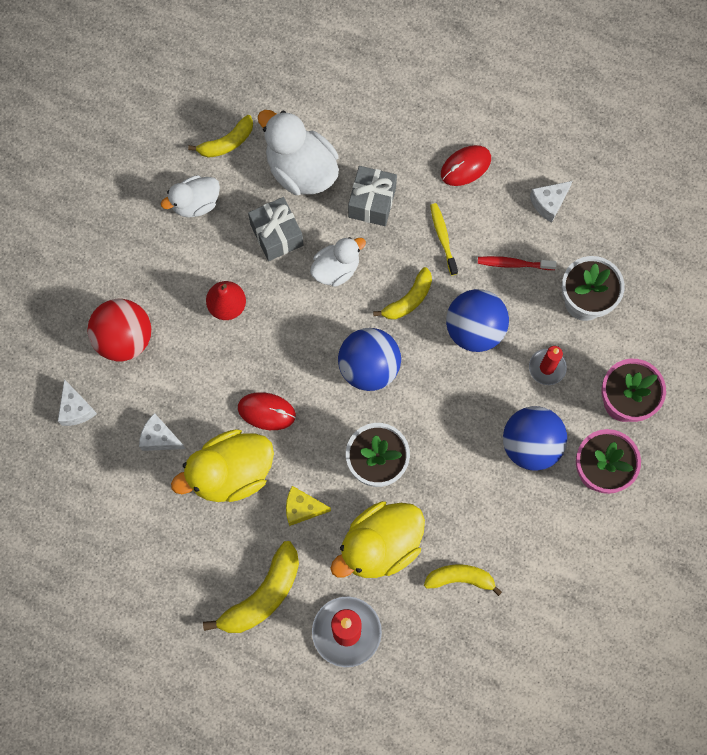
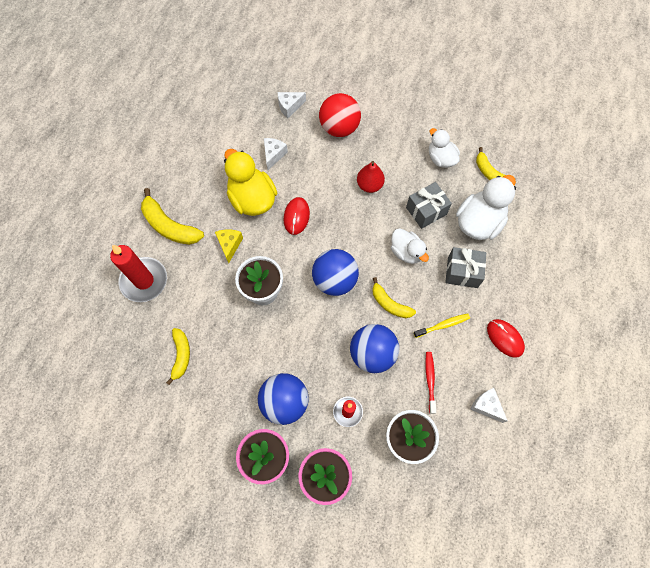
camera: 85 degrees right, 5 degrees down
(380, 545) = (204, 298): yellow duck -> none

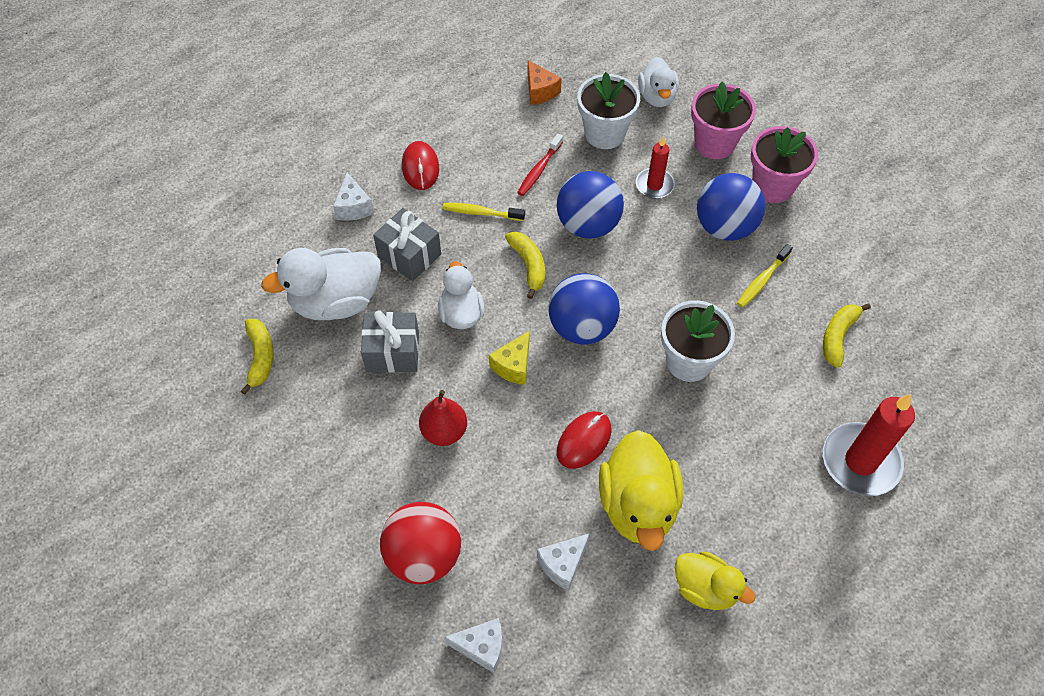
camera: 150 degrees left, 10 degrees down
(170, 226) = (791, 529): yellow banana -> none
(201, 178) = (705, 588): none -> yellow duck
(229, 245) = (708, 449): yellow cheese -> yellow cheese (513, 365)
(243, 372) = (762, 280): none -> yellow toothbrush
(441, 158) = (309, 415): white duck -> white duck (657, 97)
(475, 454) = (540, 91): none -> orange cheese
(486, 406) = (495, 121): white cheese -> white cheese (353, 207)

